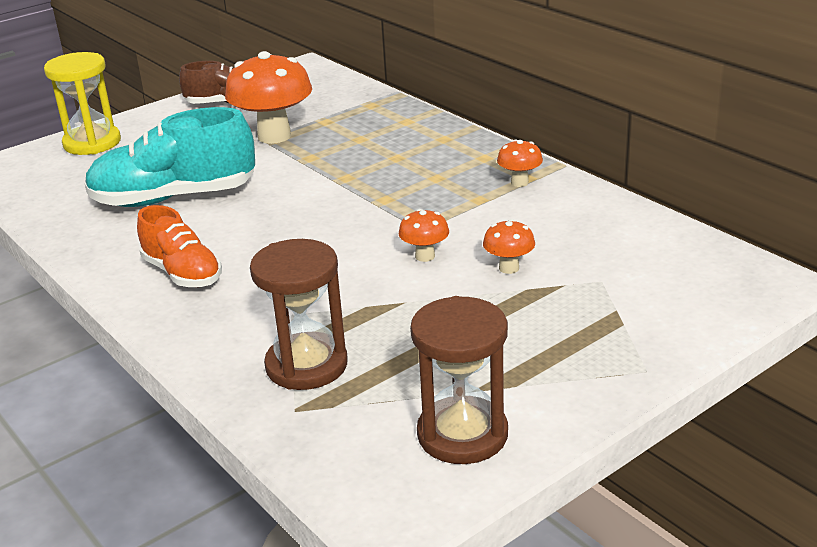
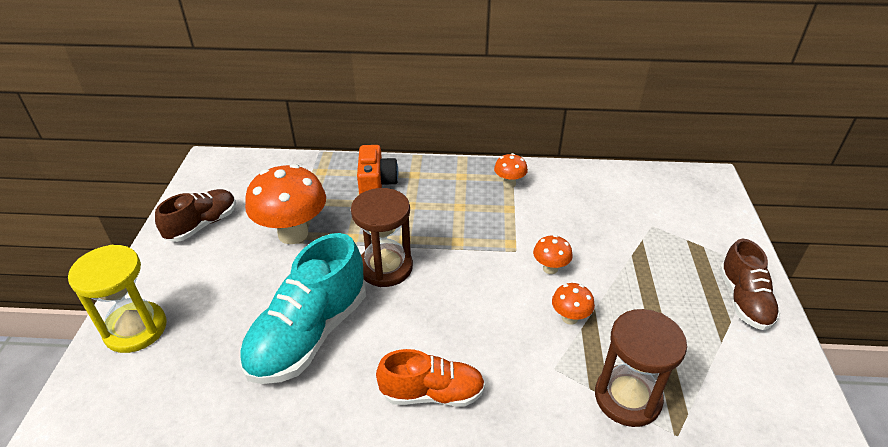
camera: 50 degrees left, 10 degrees up
(399, 131) = (376, 183): none -> orange camera
(462, 434) = (765, 373): brown hourglass -> brown hourglass (385, 267)
(509, 268) = (602, 247): orange mushroom -> orange mushroom (569, 318)
(568, 382) = (744, 300): none -> brown shoe

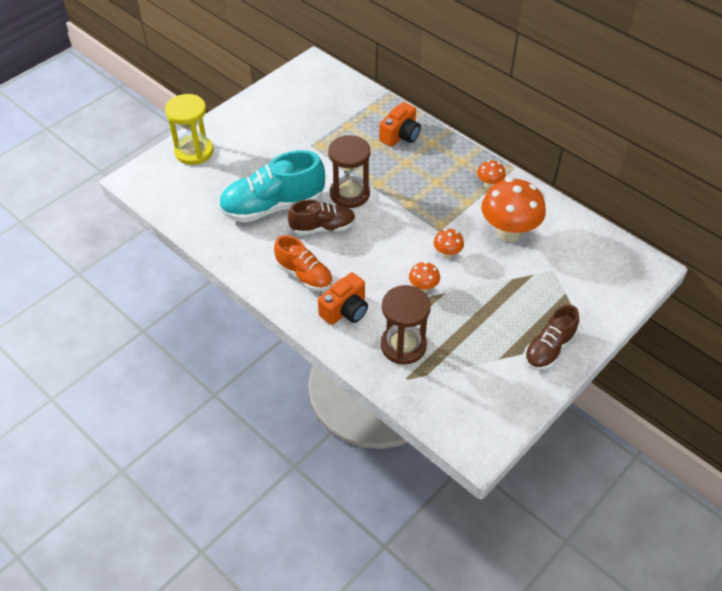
camera: 40 degrees right, 10 degrees up
(202, 225) = (273, 107): brown shoe -> brown shoe (323, 227)
(293, 234) = (318, 142): orange mushroom -> orange mushroom (508, 233)
(523, 402) = (345, 310): none -> orange camera

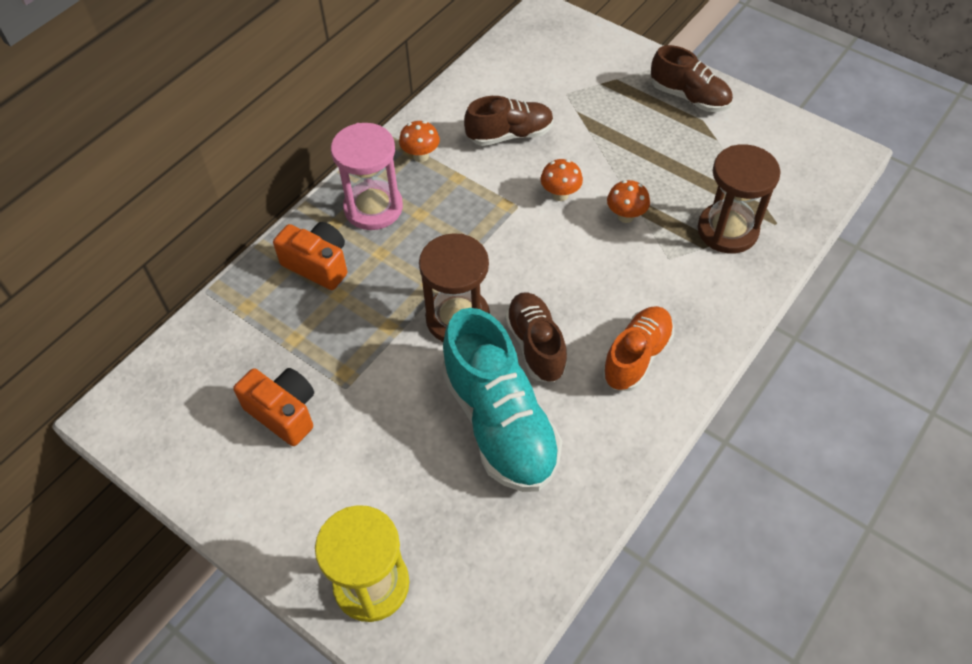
camera: 95 degrees left, 5 degrees up
(345, 310) = (688, 298): orange camera -> orange camera (283, 412)
(444, 160) = (373, 208): none -> pink hourglass
(508, 233) = (510, 135): orange mushroom -> brown shoe

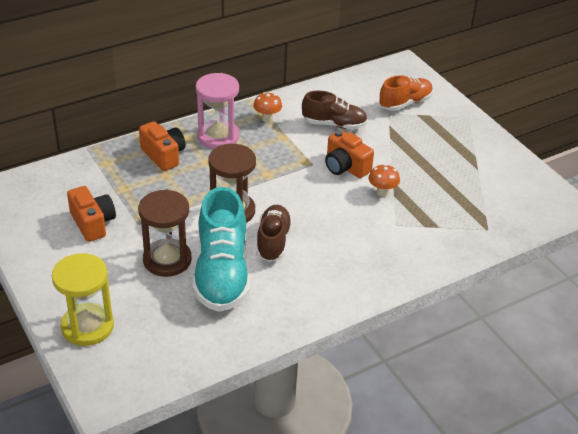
camera: 20 degrees right, 15 degrees down
(560, 195) = (345, 167): orange mushroom -> orange camera
(636, 356) = (336, 270): orange shoe -> orange shoe (405, 103)
(689, 97) = (474, 140): brown shoe -> none
(727, 230) = (449, 222): brown hourglass -> brown hourglass (167, 260)

